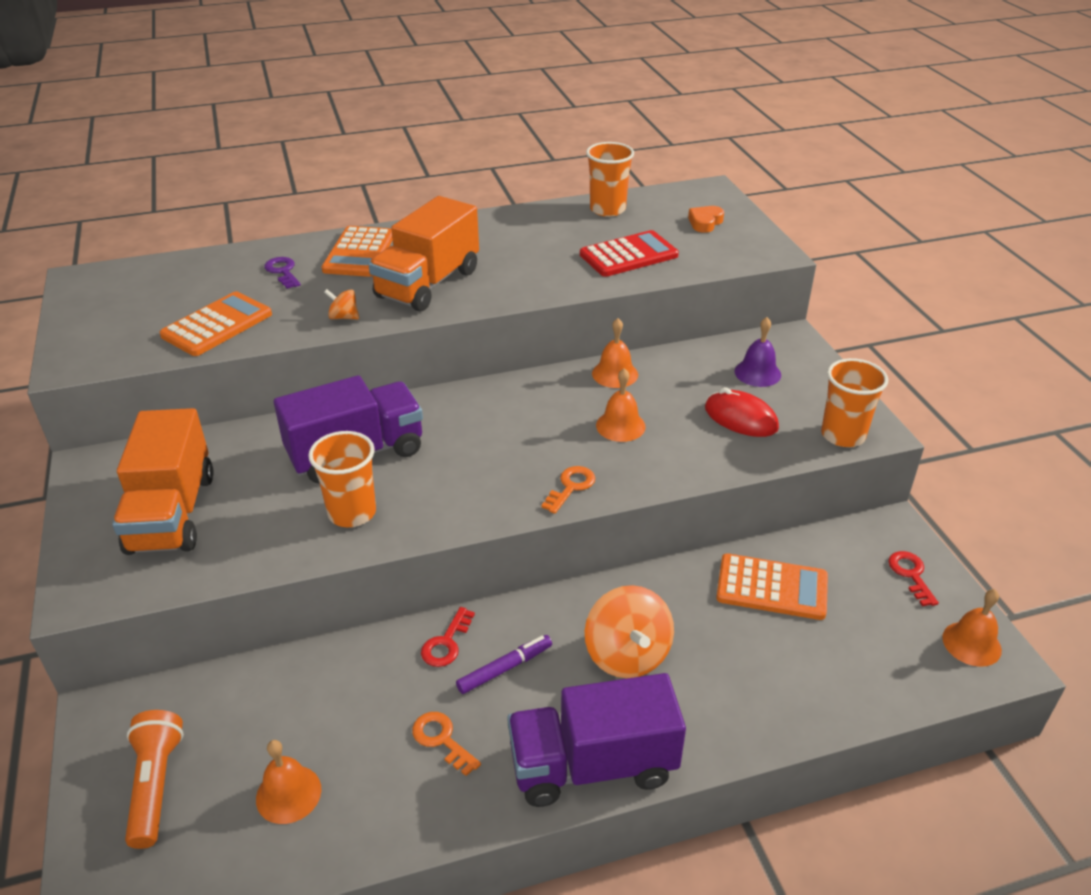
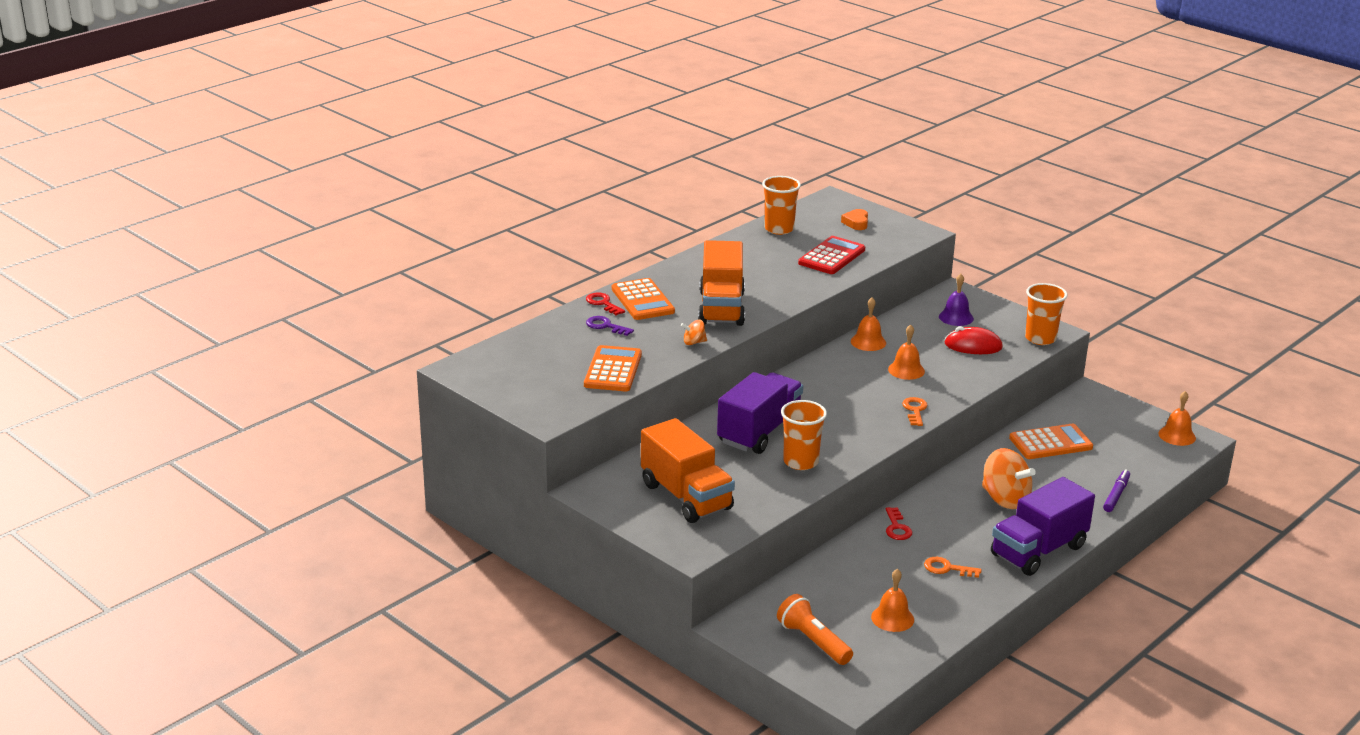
camera: 30 degrees left, 10 degrees down
(505, 669) = (944, 528): purple marker -> purple marker (1116, 495)
(910, 574) = (1118, 413): red key -> red key (603, 303)

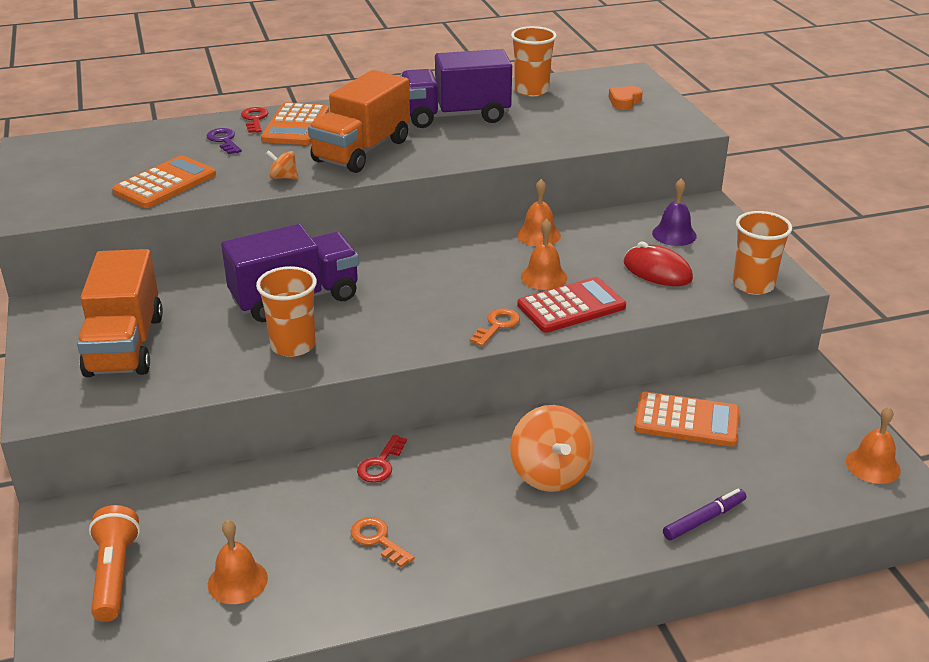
camera: 30 degrees right, 5 degrees up
(831, 256) = (551, 128): red calculator -> red calculator (571, 306)
(1038, 551) = (518, 559): purple truck -> purple truck (456, 116)

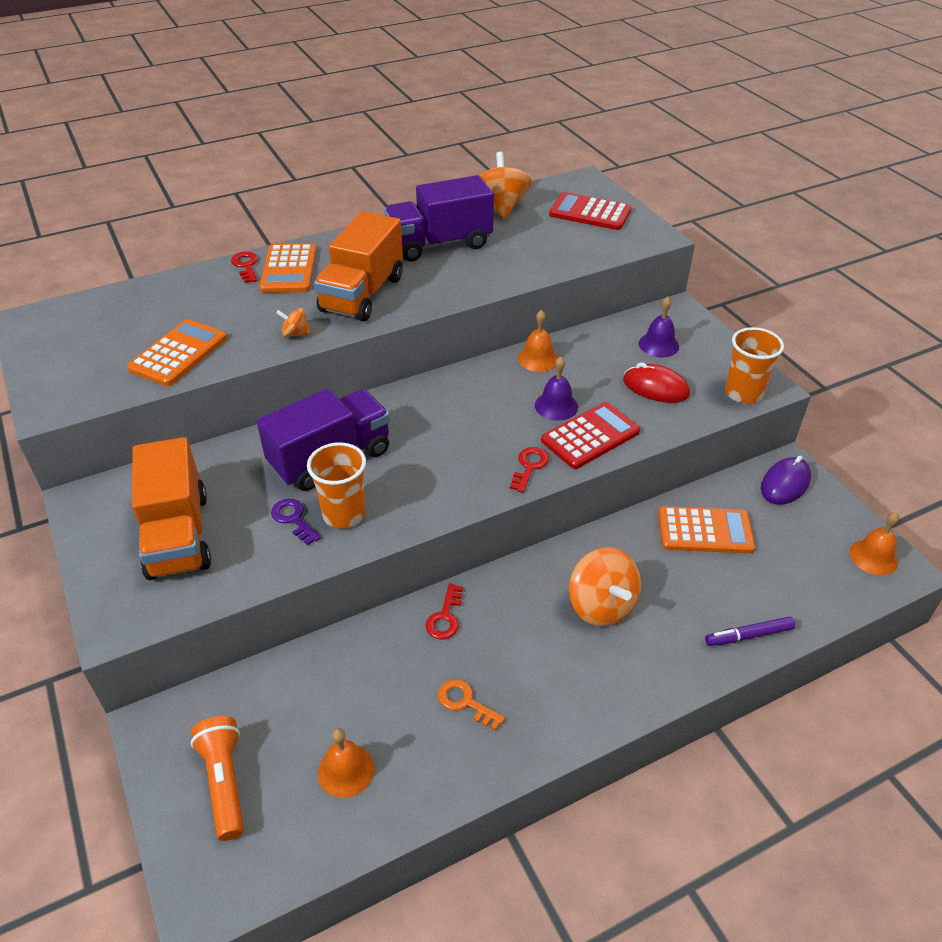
camera: 10 degrees left, 10 degrees up
(224, 140) = (223, 294): purple key -> purple key (293, 519)
(497, 325) = (529, 466): orange key -> red key
(531, 90) = (501, 207): orange cup -> orange spinning top
(544, 277) = (556, 406): orange bell -> purple bell
(624, 101) = (590, 213): orange heart -> red calculator
(704, 520) = (748, 635): purple marker -> purple marker turned 150 degrees counterclockwise
(792, 388) = (785, 484): none -> purple mouse

